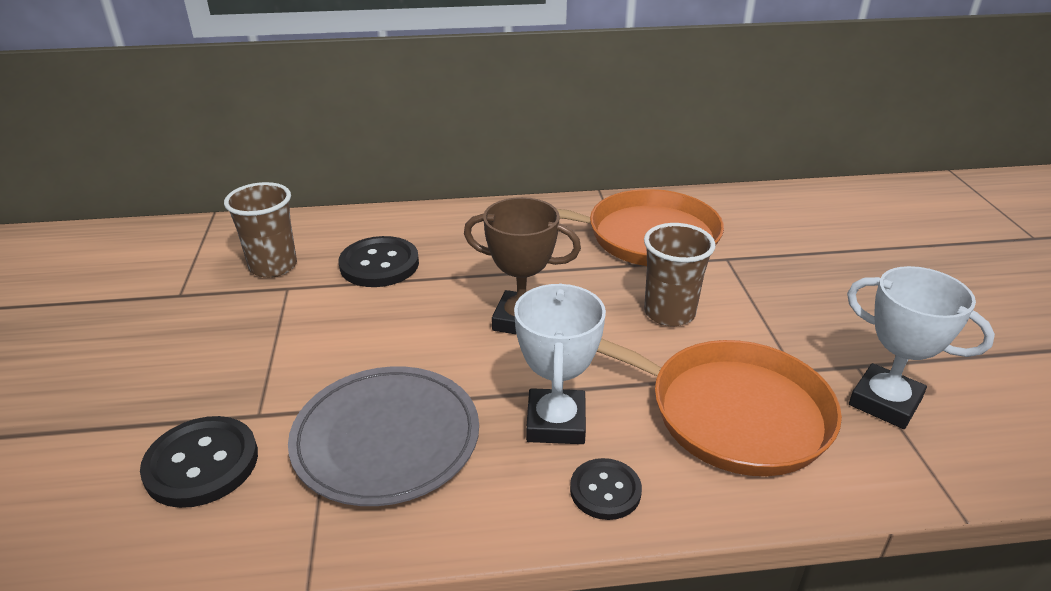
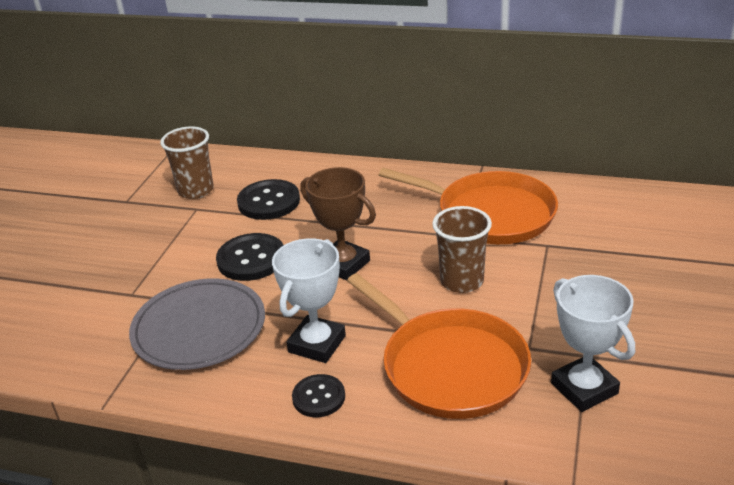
camera: 25 degrees right, 0 degrees up
(201, 463) = (83, 318): black button -> black button (251, 259)

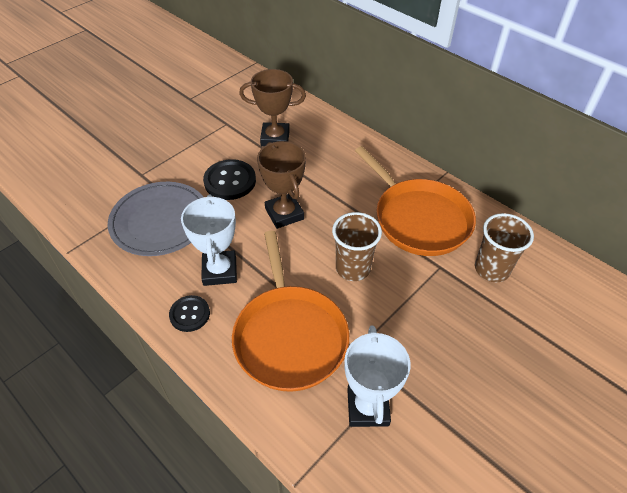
camera: 25 degrees right, 15 degrees up
(196, 190) = (237, 108): brown cup -> brown cup (491, 269)
(269, 202) = (275, 138): black button -> brown trophy
(317, 344) = (220, 271): white trophy -> white trophy turned 60 degrees counterclockwise

